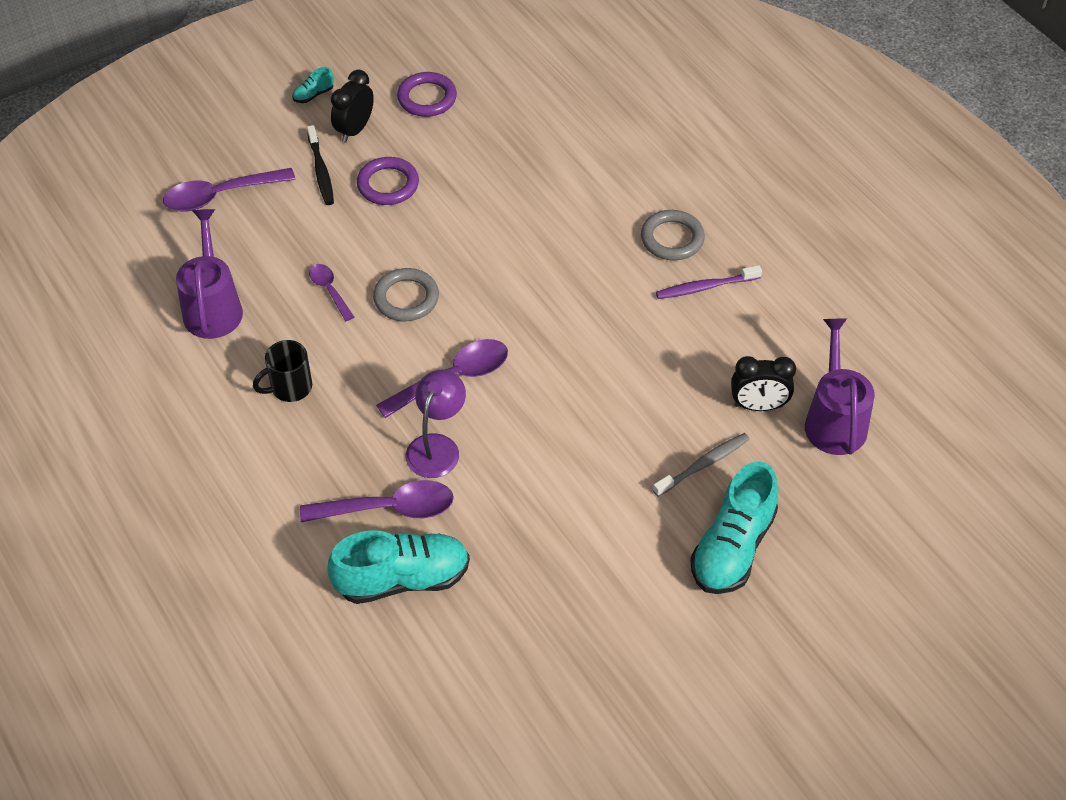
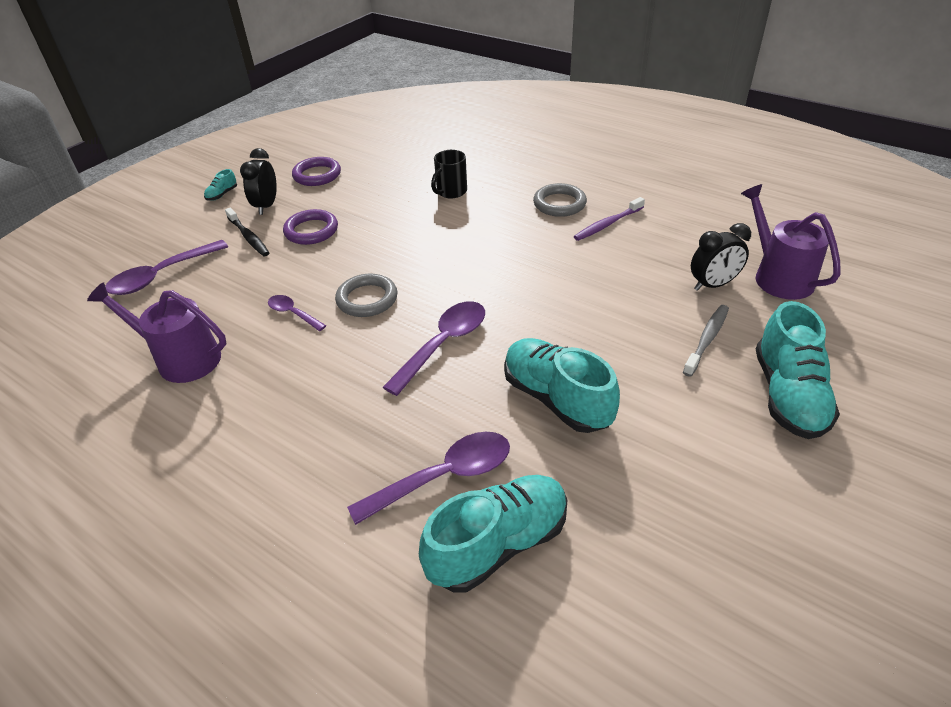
camera: 20 degrees left, 10 degrees down
(213, 308) = (182, 359): purple watering can -> purple watering can turned 45 degrees counterclockwise
(290, 388) = (287, 401): black mug -> black mug (451, 192)
(437, 446) = (461, 404): purple lamp -> none
(523, 473) = (556, 399): none -> turquoise shoe

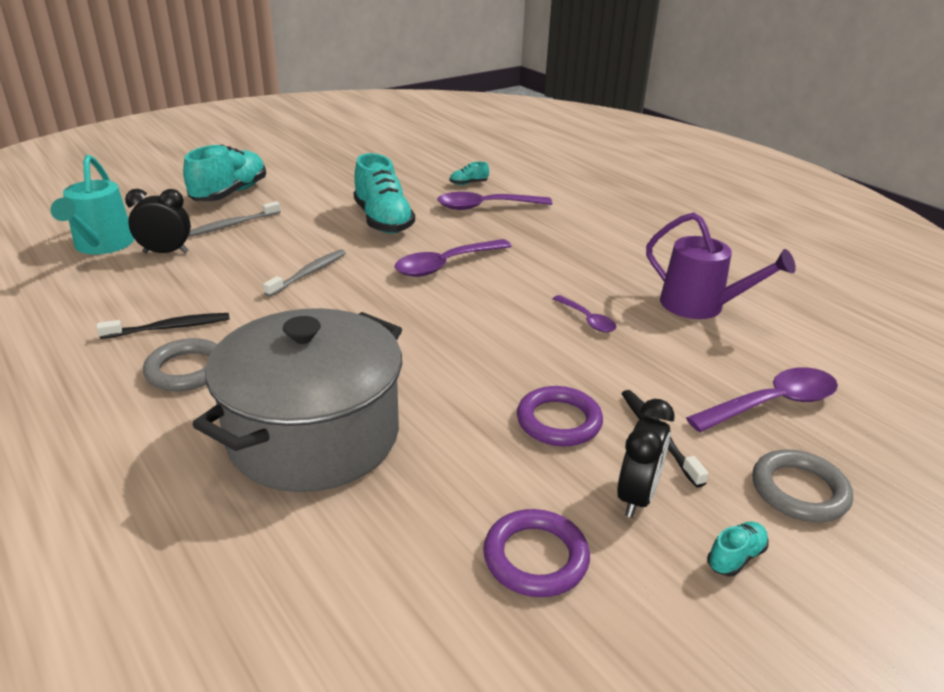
camera: 165 degrees left, 10 degrees down
(367, 299) = (503, 315): grey ring -> grey ring (799, 491)
(451, 192) = (314, 435): black mug -> grey pot
(498, 544) = (468, 183): turquoise shoe -> turquoise shoe, size x0.42
(562, 297) = (309, 273): none -> grey toothbrush
(607, 224) = (170, 328): purple toothbrush -> black toothbrush
(778, 276) = (102, 245): purple watering can -> turquoise watering can

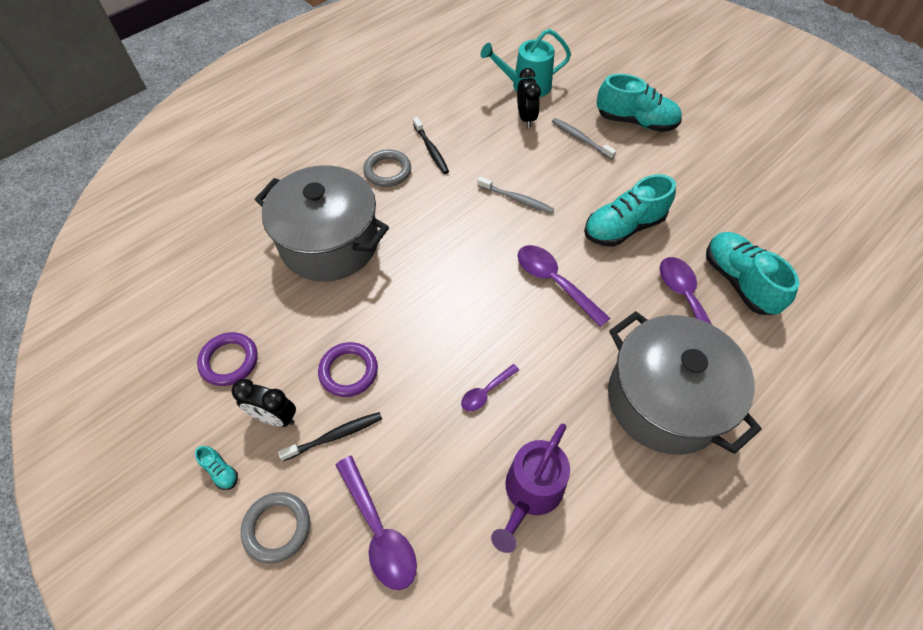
camera: 85 degrees right, 25 degrees up
(468, 183) = (739, 282): turquoise shoe -> turquoise shoe, size x2.37
(592, 231) = (664, 400): none -> grey pot

